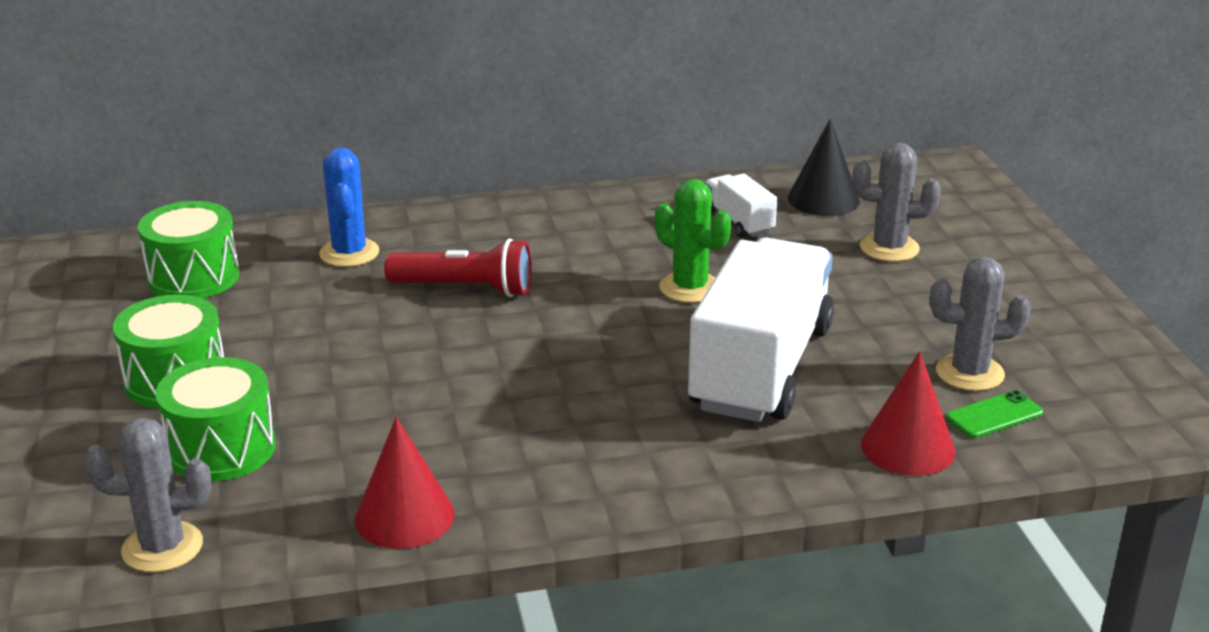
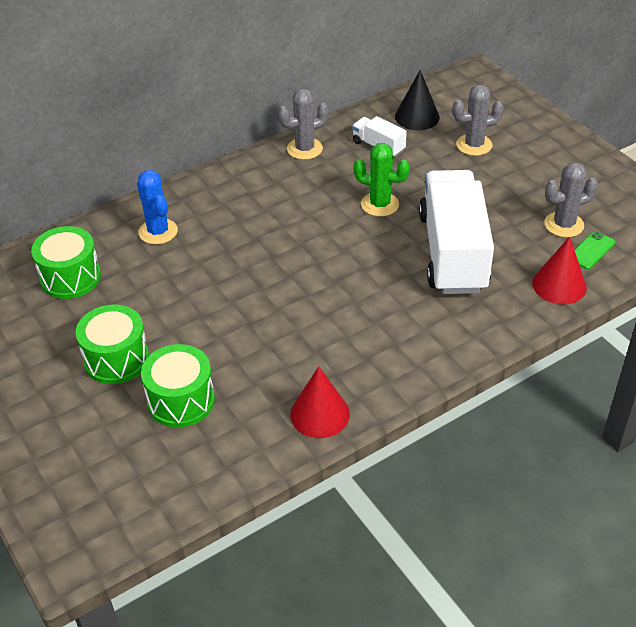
camera: 20 degrees left, 15 degrees up
(162, 547) = (195, 479): grey cactus -> grey cactus (304, 149)
(465, 289) = (248, 240): red flashlight -> none

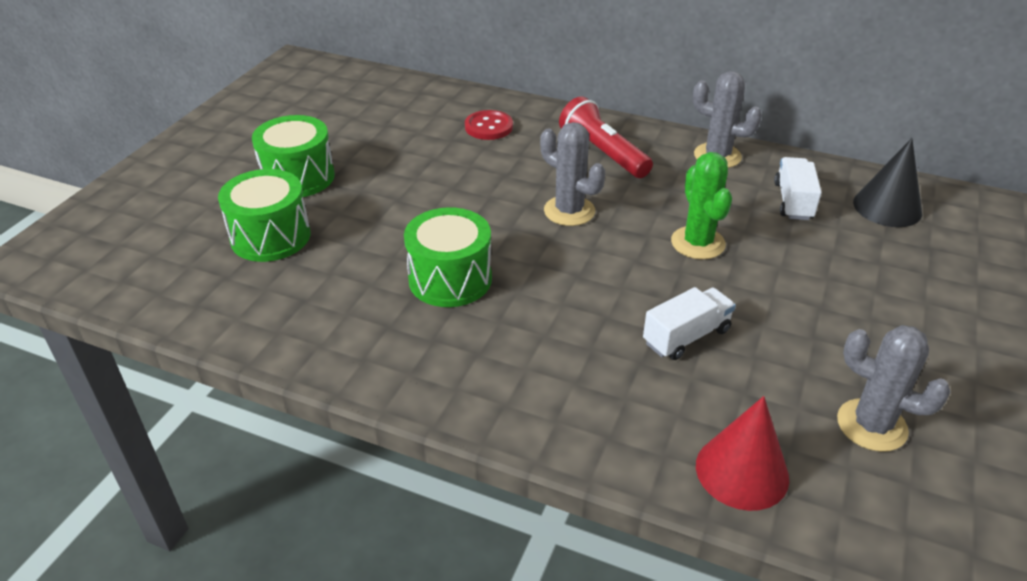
camera: 55 degrees right, 5 degrees down
(70, 277) = (382, 111): green drum -> green drum (450, 279)
(158, 232) = (488, 127): blue cactus -> red button
(250, 194) = (603, 153): none -> red flashlight
(320, 414) = (317, 339): red cone -> none
(452, 252) = (686, 336): white truck -> white truck, size x0.44
(474, 145) = (907, 273): grey cactus -> grey cactus (569, 211)
(591, 250) = (856, 480): green phone -> none

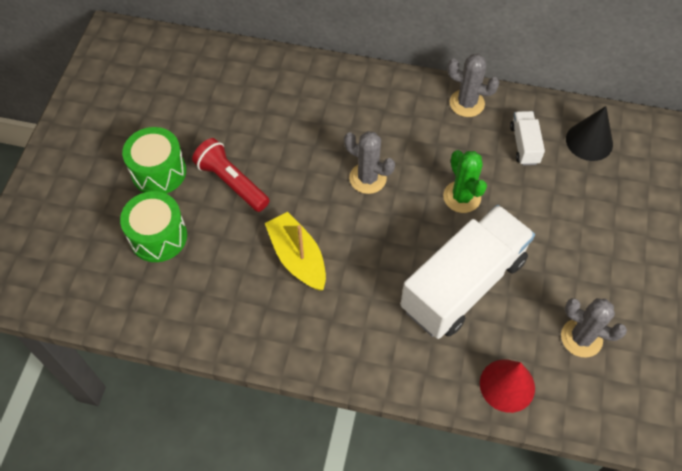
camera: 10 degrees left, 20 degrees up
(450, 279) = (297, 258): green drum -> yellow boat
(488, 127) = (290, 94): red button -> none
(603, 153) = (382, 112): red flashlight -> red flashlight (231, 182)
(686, 336) = (463, 284): white truck -> white truck, size x2.29

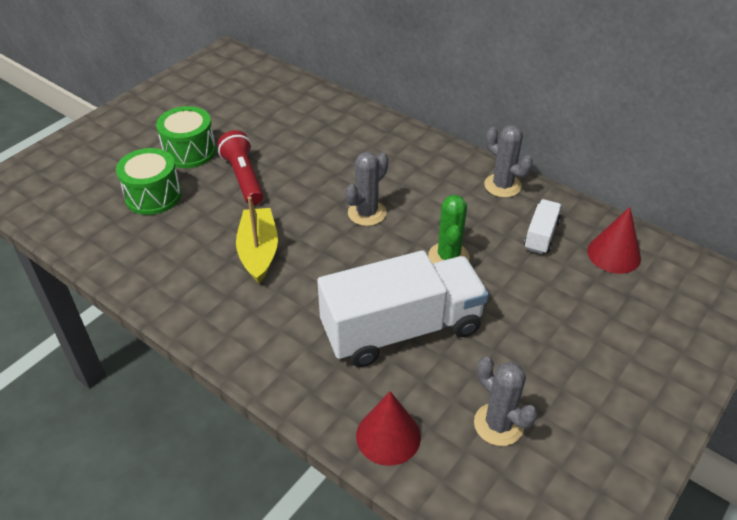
camera: 25 degrees right, 15 degrees down
(367, 178) = (367, 213): grey cactus -> grey cactus turned 75 degrees clockwise
(589, 141) = (614, 254): black cone -> red cone

